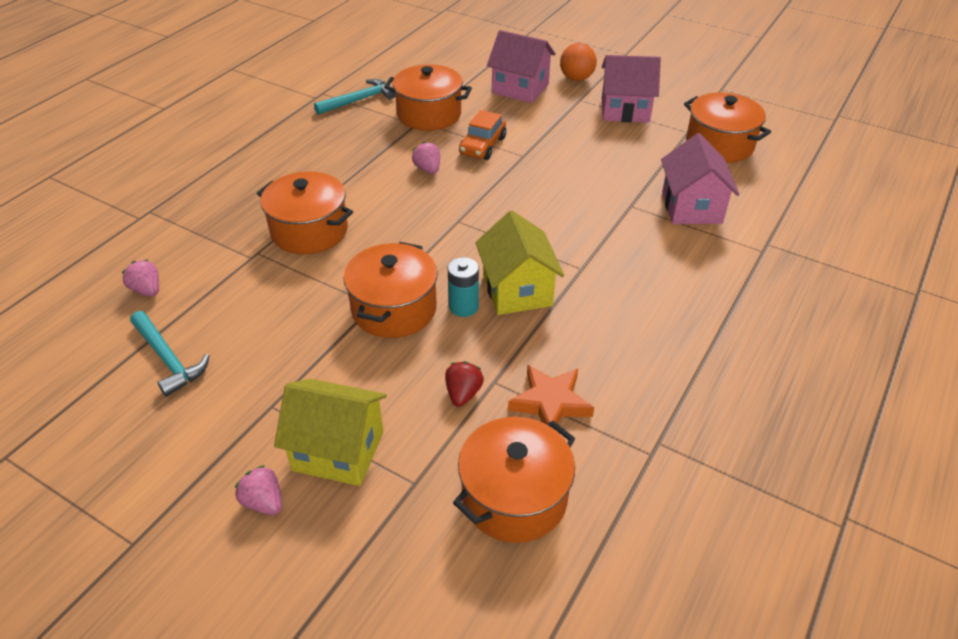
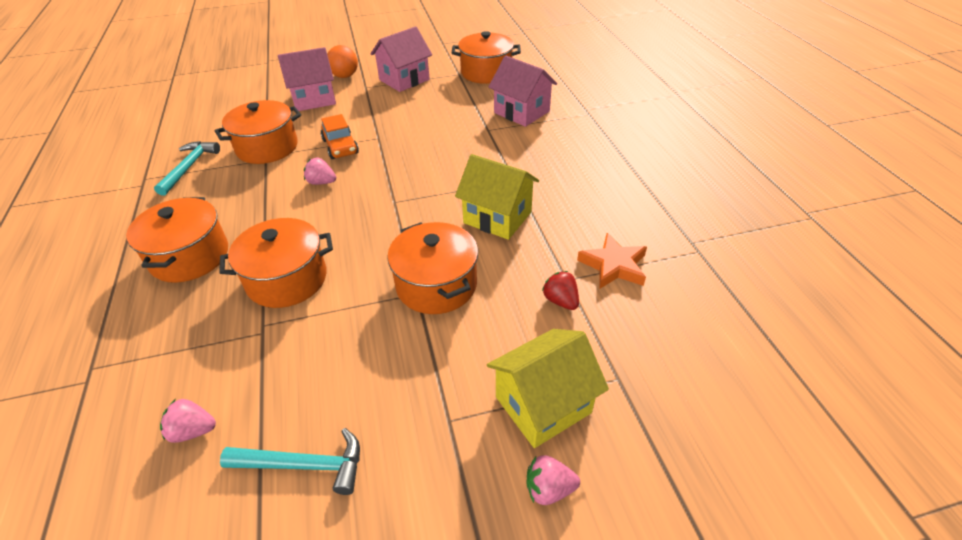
camera: 45 degrees left, 0 degrees up
(463, 307) = (480, 250): turquoise battery -> none
(514, 497) = (678, 333): orange pot -> orange pot (190, 256)

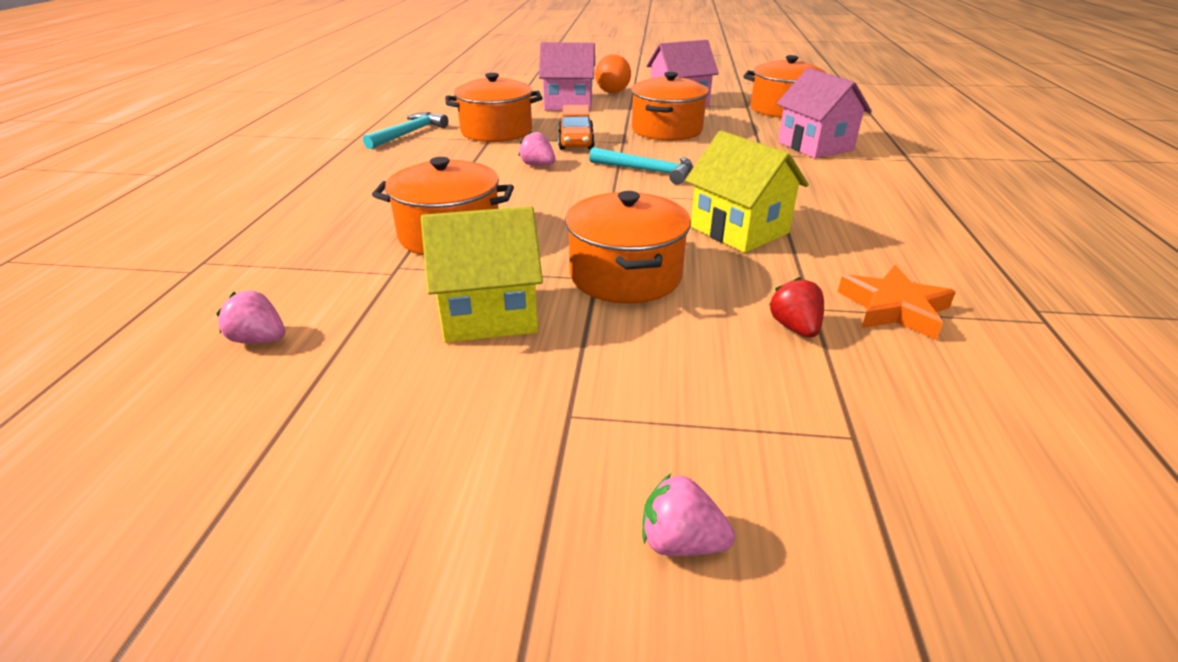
camera: 20 degrees right, 10 degrees down
(190, 256) = (362, 197): orange pot -> orange pot (666, 130)
(304, 465) = (356, 408): turquoise hammer -> turquoise hammer (647, 171)
(543, 405) = (717, 435): yellow house -> yellow house (489, 314)

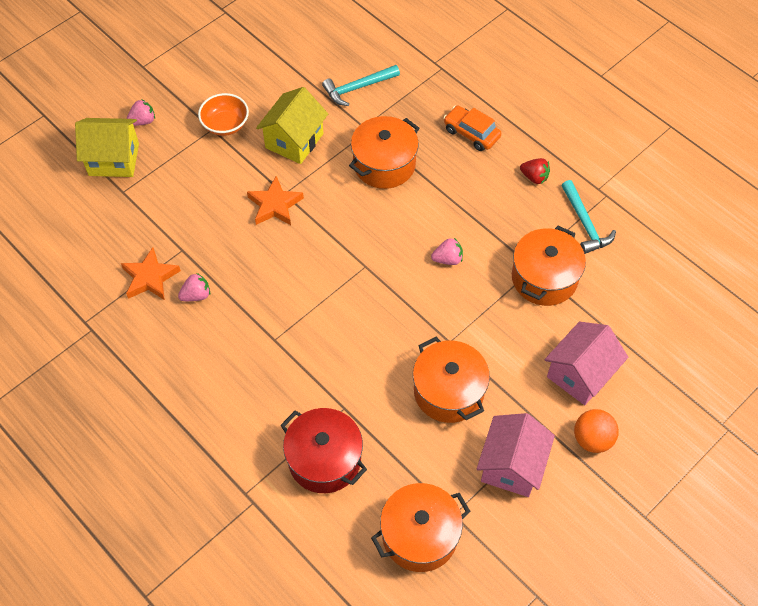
camera: 130 degrees right, 25 degrees up
(259, 340) = (347, 69): pink strawberry -> pink strawberry (196, 295)
(539, 404) = (225, 125): none -> orange bowl
(576, 142) = (475, 311): orange car -> orange car (471, 133)
(625, 275) = (275, 205): orange pot -> orange star
(647, 171) = (382, 311): turquoise hammer -> turquoise hammer (357, 88)
(739, 230) = (265, 287): yellow house -> yellow house (114, 159)
(795, 328) = (179, 230): red strawberry -> red strawberry (534, 177)
(815, 146) = (324, 460): pink house -> red pot

